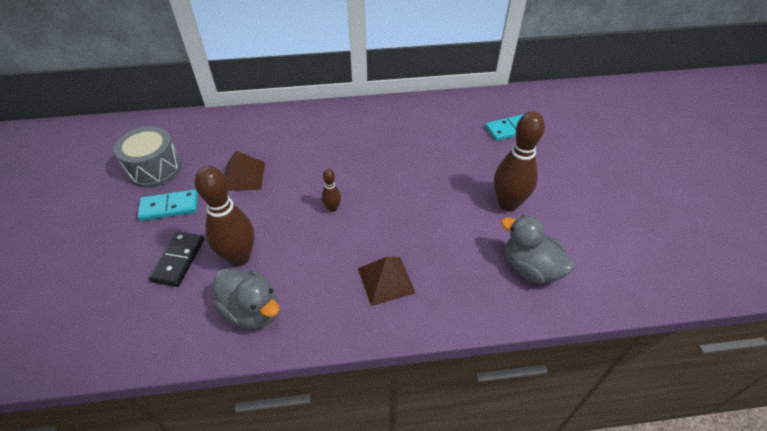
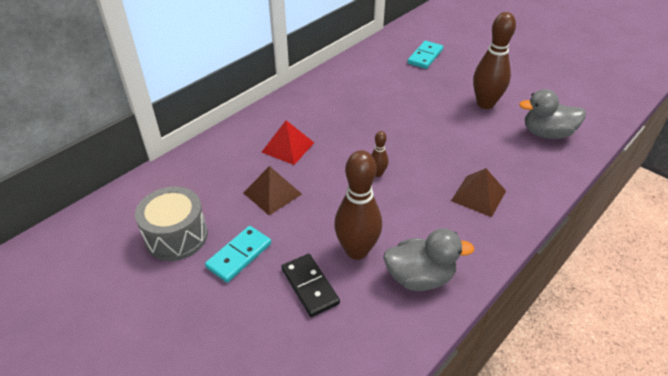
camera: 40 degrees left, 5 degrees down
(298, 147) = (288, 147): none -> red pyramid

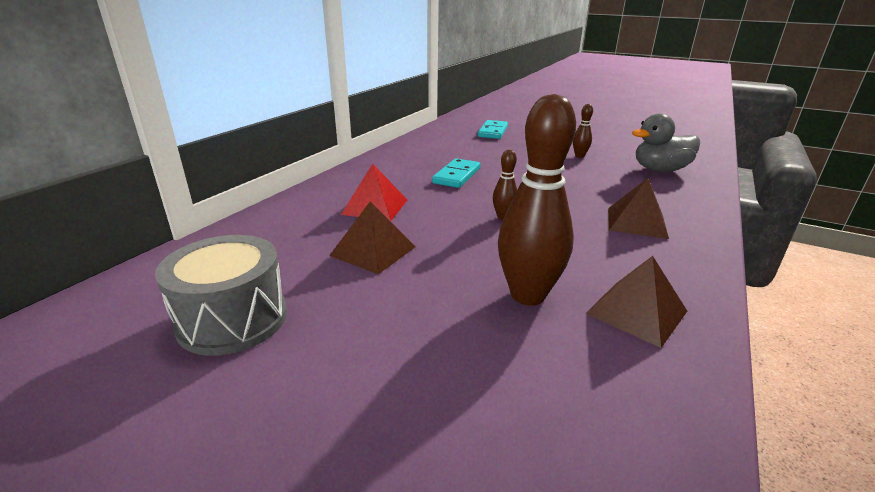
camera: 15 degrees left, 15 degrees down
(239, 255) = (349, 328): turquoise domino -> turquoise domino (456, 176)
(309, 286) = (484, 350): black domino -> none
(419, 277) = (636, 312): grey duck -> brown pyramid
(485, 104) = (579, 156): brown bowling pin -> brown bowling pin, size x0.47

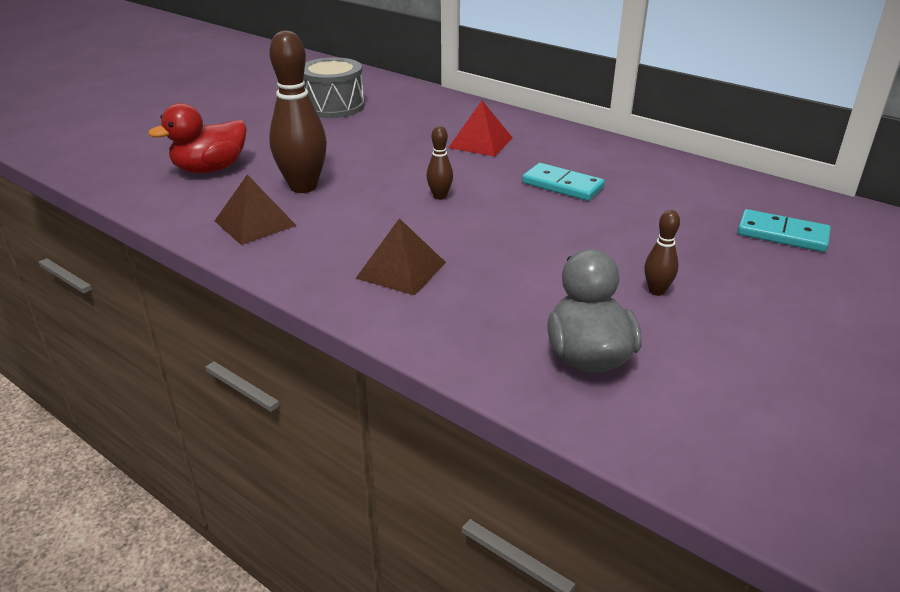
camera: 100 degrees right, 5 degrees up
(373, 251) = (396, 140): brown pyramid -> none
(519, 404) = (210, 169): none -> red duck

